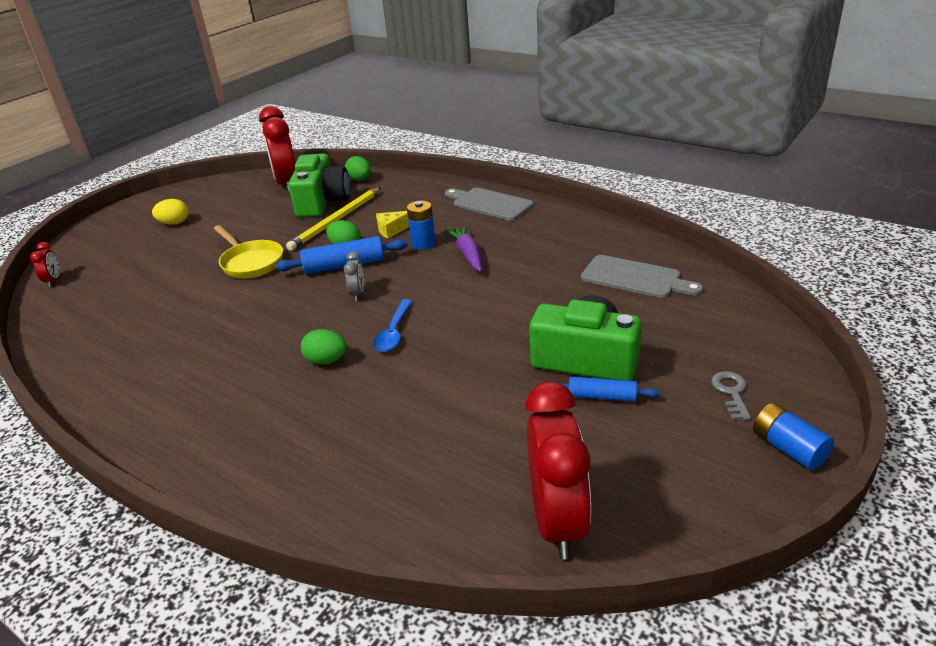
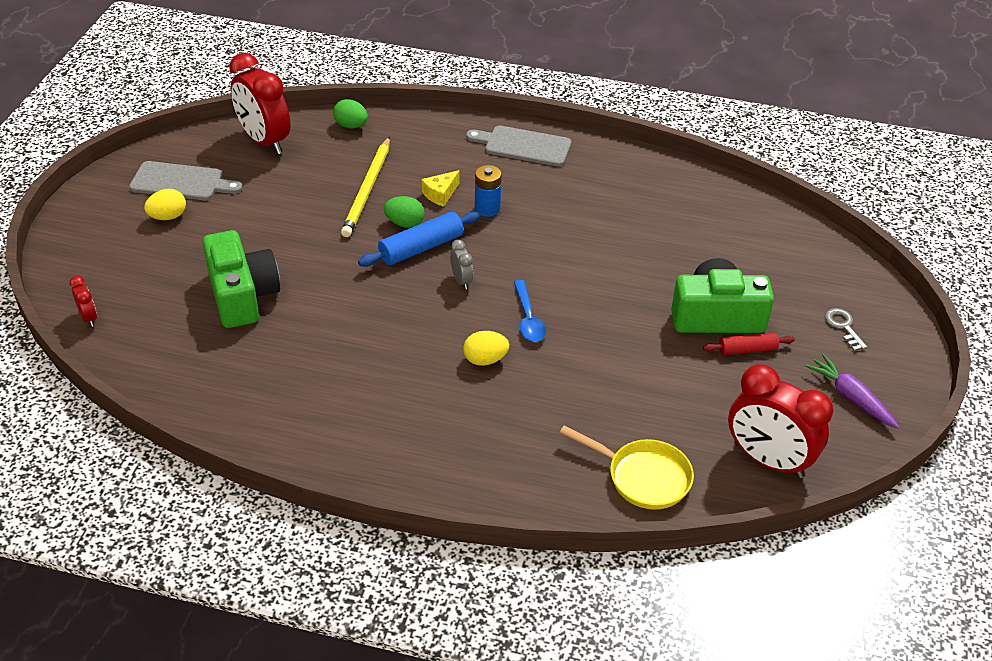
camera: 25 degrees left, 10 degrees up
(250, 262) = (312, 259): yellow pan -> yellow pan (643, 477)
(322, 202) = (330, 164): green camera -> green camera (242, 295)
(326, 361) = (485, 359): green egg -> yellow egg
(467, 254) = (542, 216): purple carrot -> purple carrot (851, 397)
(557, 521) = (767, 460): red clock -> red clock turned 150 degrees clockwise
(602, 396) = (747, 349): blue rolling pin -> red rolling pin
(635, 278) = (715, 222): grey cutting board -> grey cutting board (181, 182)
(788, 448) = (901, 367): blue battery -> none

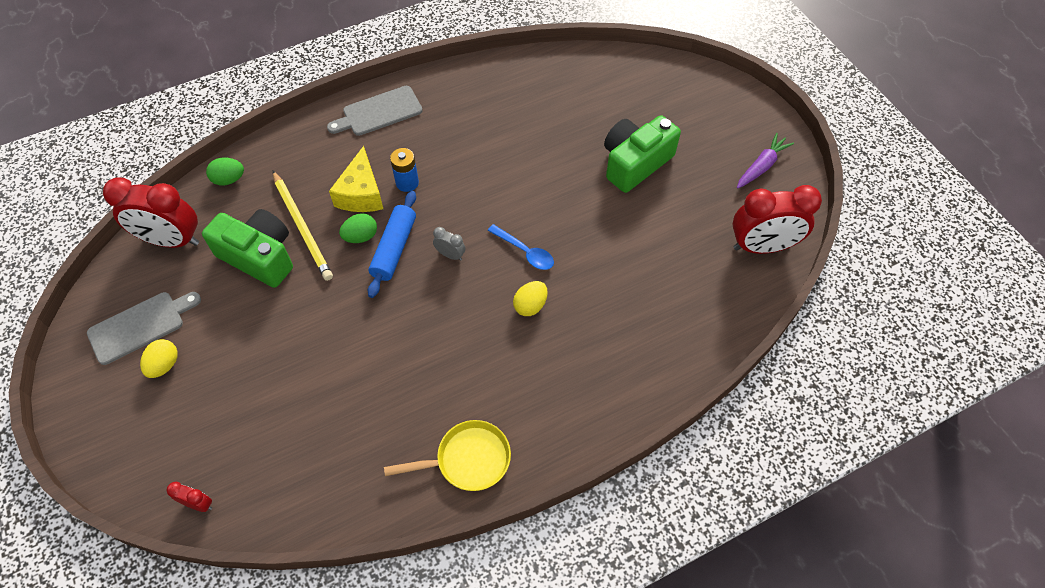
camera: 40 degrees left, 15 degrees up
(242, 295) = (303, 387): green camera -> green camera (259, 256)
(440, 194) = (361, 194): yellow cheese -> yellow cheese, size x1.71
(643, 477) = (709, 315): yellow pan -> yellow pan (467, 460)
(747, 349) = (676, 175): red rolling pin -> none
(843, 327) = (711, 118): grey key -> none
(851, 397) = (761, 166): purple carrot -> purple carrot turned 120 degrees clockwise

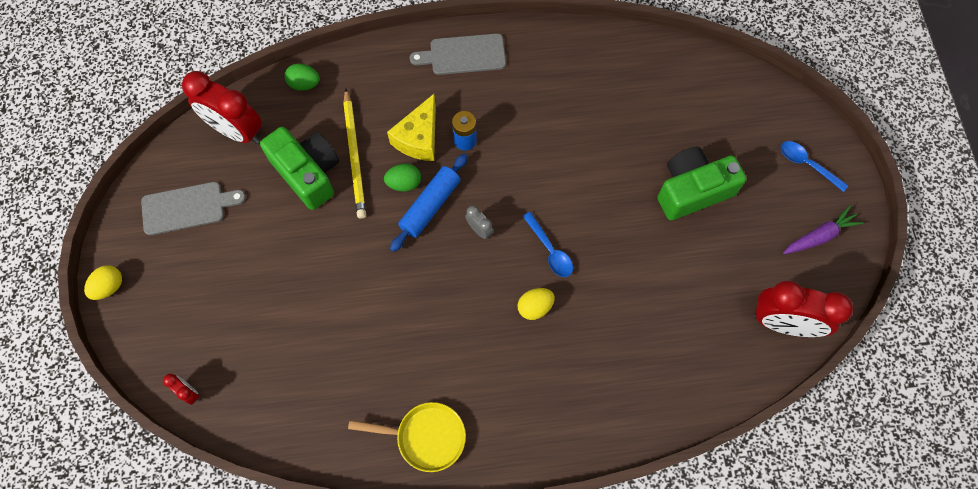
camera: 20 degrees right, 10 degrees up
(164, 365) = (197, 253): yellow egg -> yellow egg (109, 287)
(725, 113) = (807, 164): none -> blue spoon

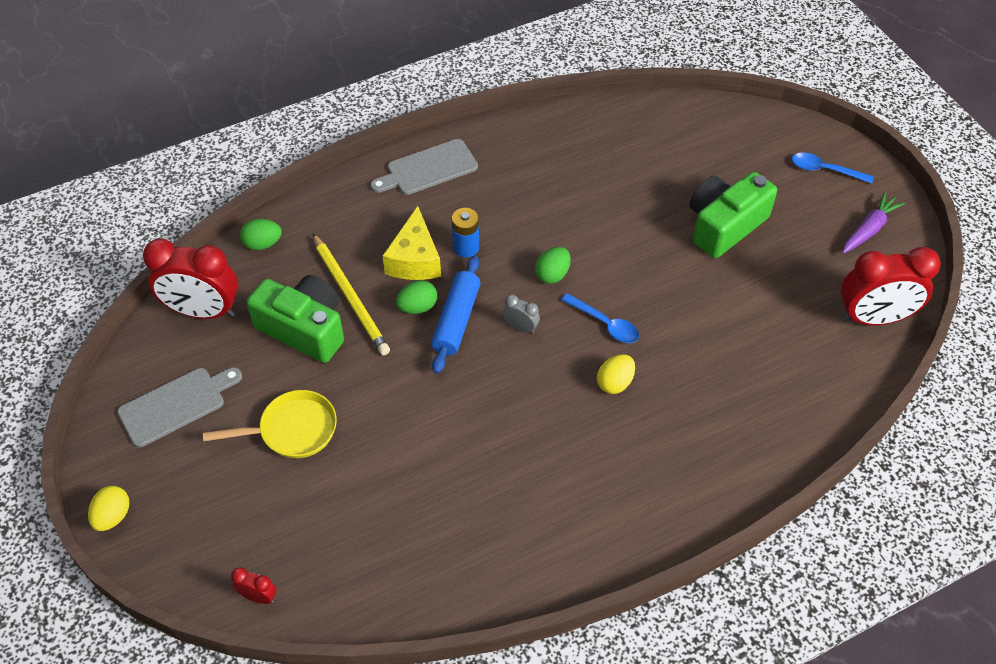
camera: 20 degrees left, 15 degrees down
(425, 437) = (555, 549): yellow pan -> yellow pan (292, 430)
(525, 189) = (552, 274): none -> green egg

